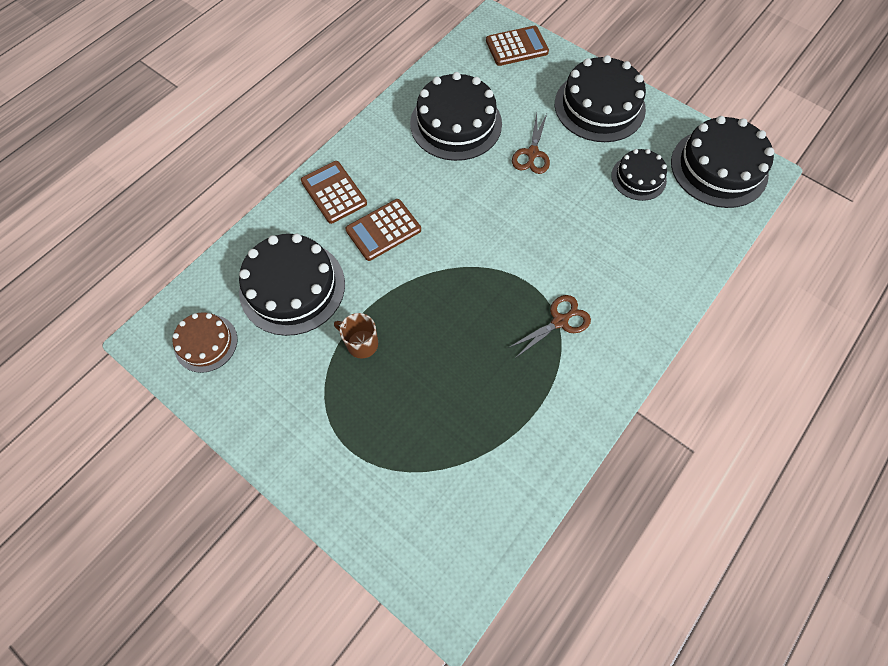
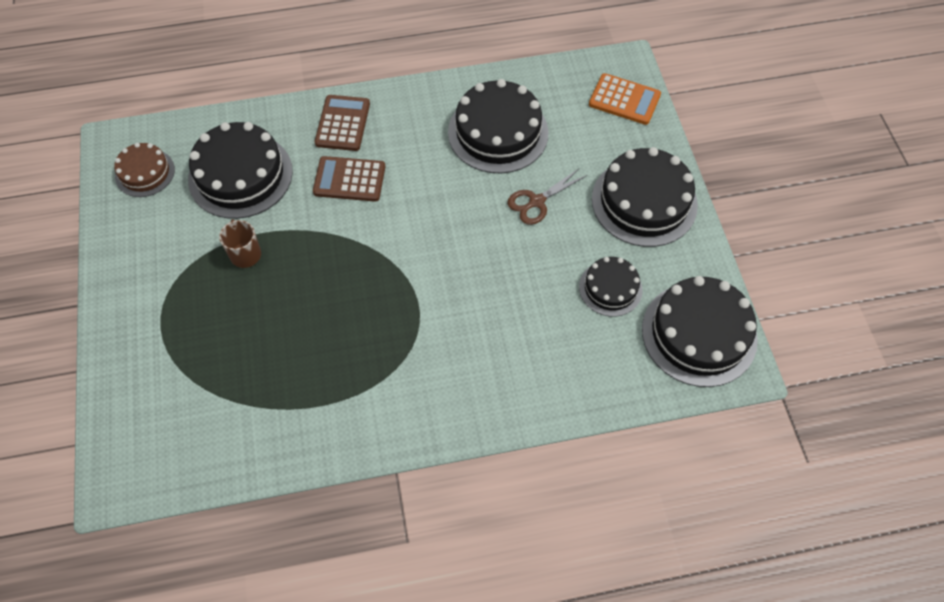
camera: 40 degrees right, 5 degrees down
(517, 47) = (624, 100): brown calculator -> orange calculator
(560, 321) = (410, 354): brown scissors -> none

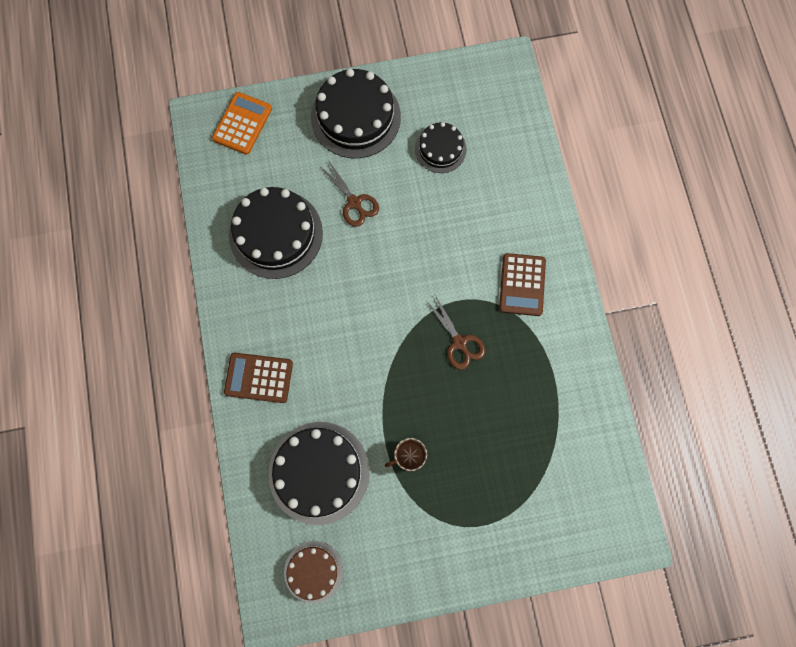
camera: 90 degrees left, 15 degrees up
(349, 179) = (326, 367): brown calculator -> brown calculator (522, 285)
(367, 304) = (459, 342): none -> brown scissors
(699, 334) = (480, 88): black cake -> none

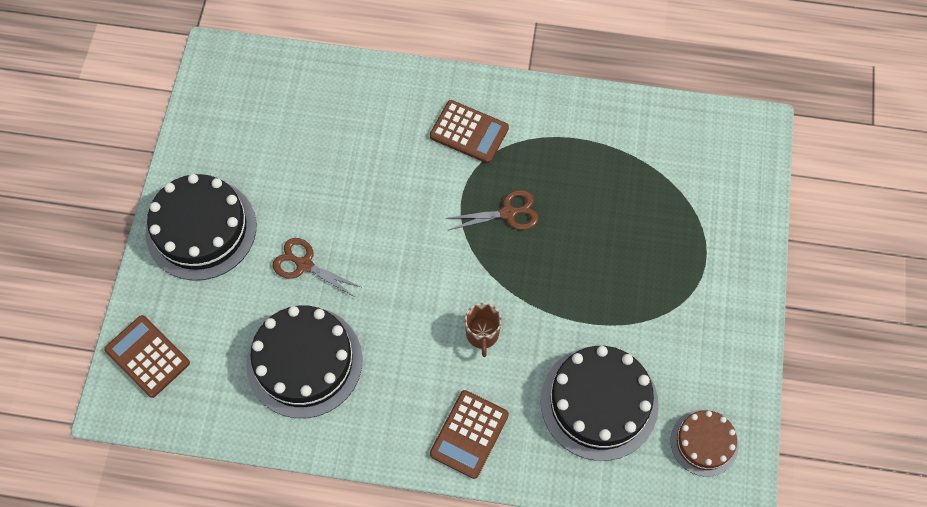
camera: 70 degrees left, 10 degrees down
(242, 124) = (147, 356): orange calculator -> brown calculator
(354, 202) = (304, 265): brown scissors -> brown scissors turned 135 degrees counterclockwise
(409, 456) = (612, 304): brown mug -> brown mug (482, 334)
(440, 149) = (282, 156): black cake -> none

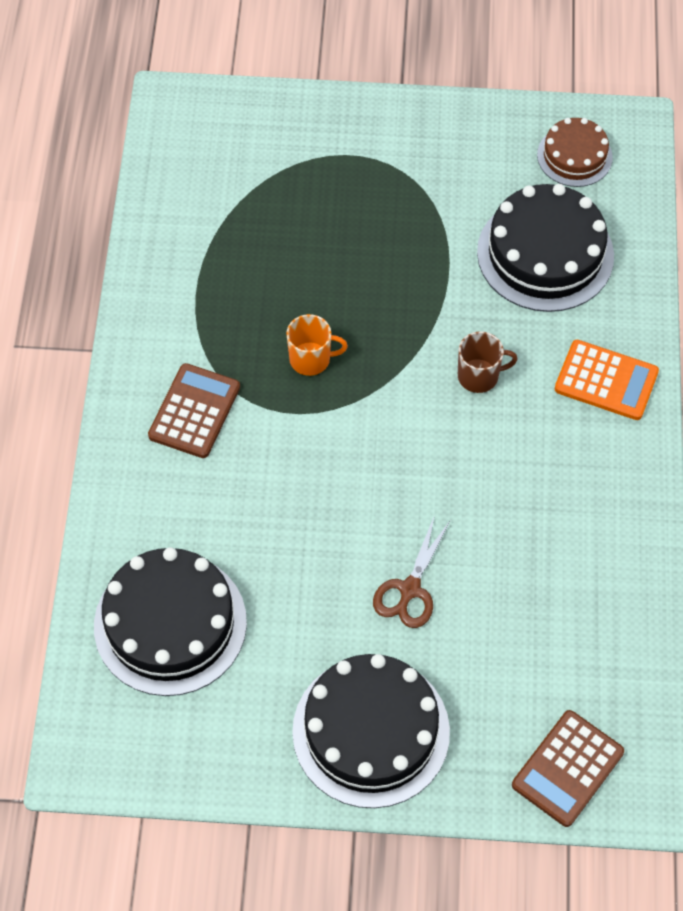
camera: 95 degrees left, 5 degrees down
(304, 361) = (544, 571): black cake -> black cake (170, 624)
(469, 434) = (606, 381): brown calculator -> orange calculator
(508, 213) = (311, 359): brown scissors -> orange mug

